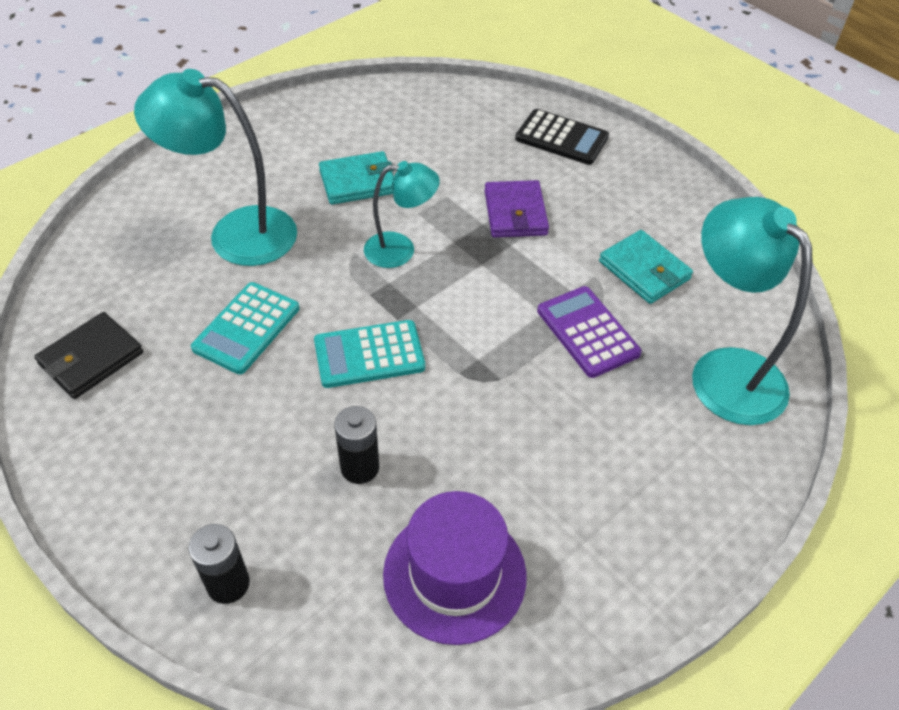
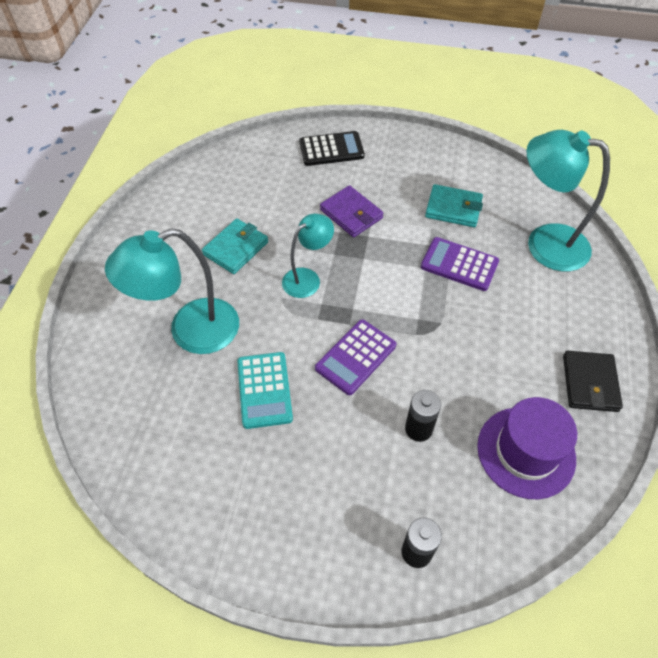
camera: 35 degrees left, 5 degrees up
(91, 358) = (182, 479): black wallet -> black wallet (590, 383)
(369, 355) = (355, 357): turquoise calculator -> purple calculator

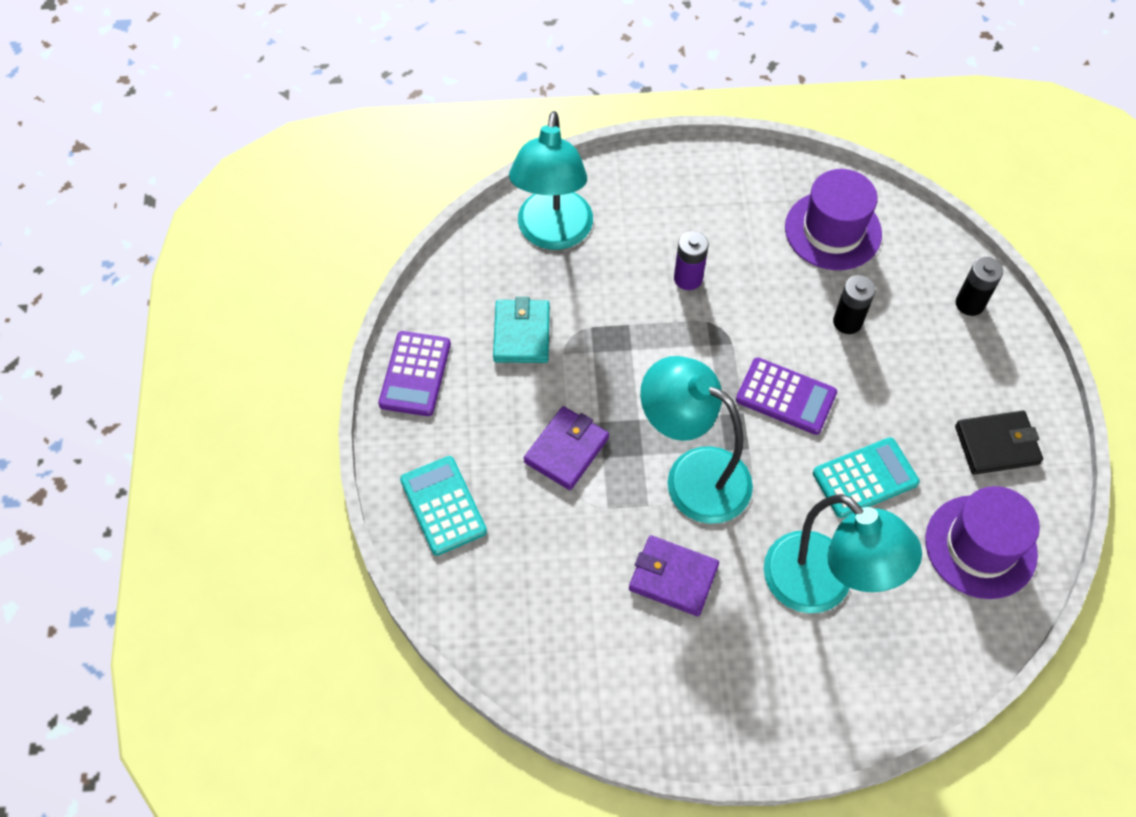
camera: 105 degrees left, 5 degrees up
(172, 455) = (980, 546): none -> purple hat
(236, 248) = (673, 577): turquoise wallet -> purple wallet
(307, 278) = (692, 475): turquoise lamp -> turquoise lamp, size x1.70
(331, 149) = (443, 506): black calculator -> turquoise calculator
(459, 264) = (614, 315): purple calculator -> purple calculator (415, 374)
(487, 320) = (688, 278): none -> purple battery
(590, 383) = (733, 184): black wallet -> black wallet (996, 445)

